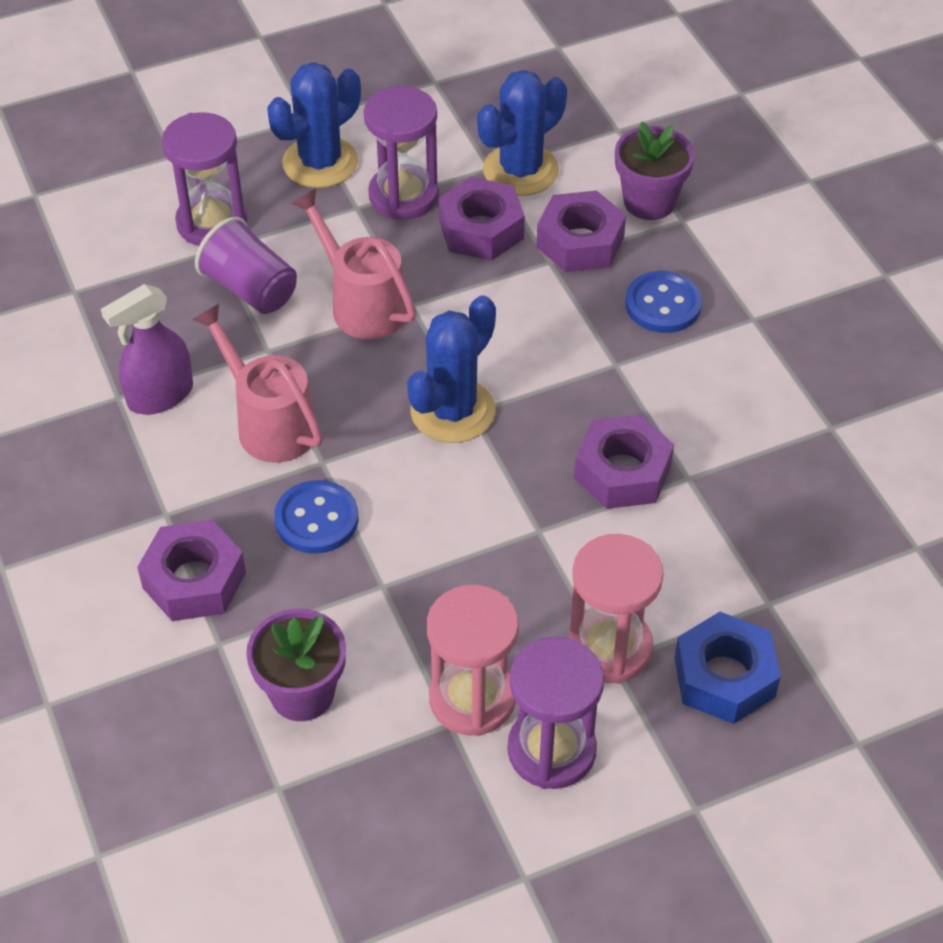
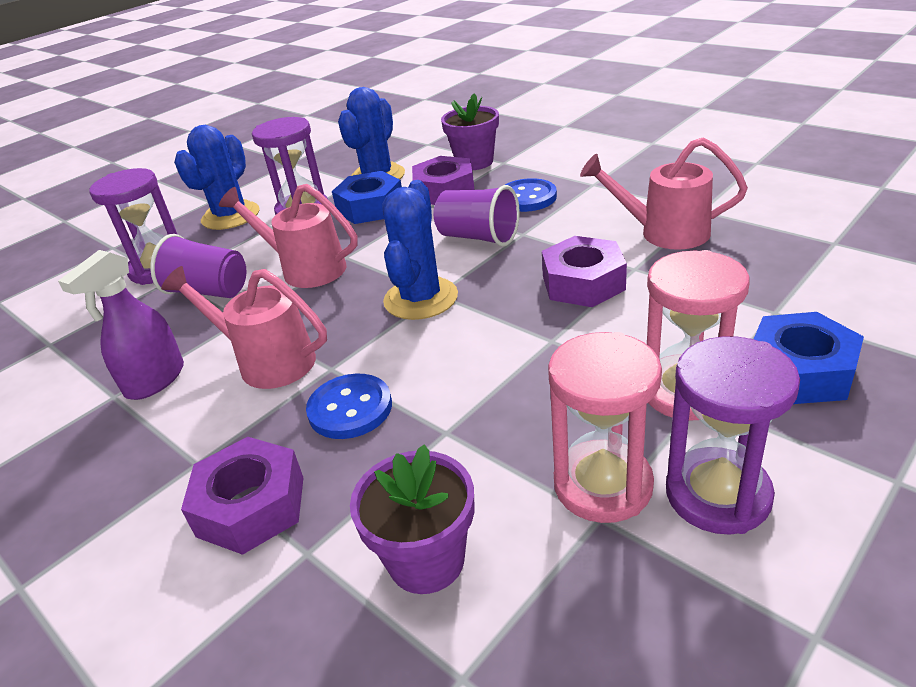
camera: 20 degrees left, 15 degrees down
(481, 229) = (370, 207): purple nut -> blue nut
(566, 346) = (478, 237): none -> purple cup
(761, 441) = (663, 233): none -> pink watering can

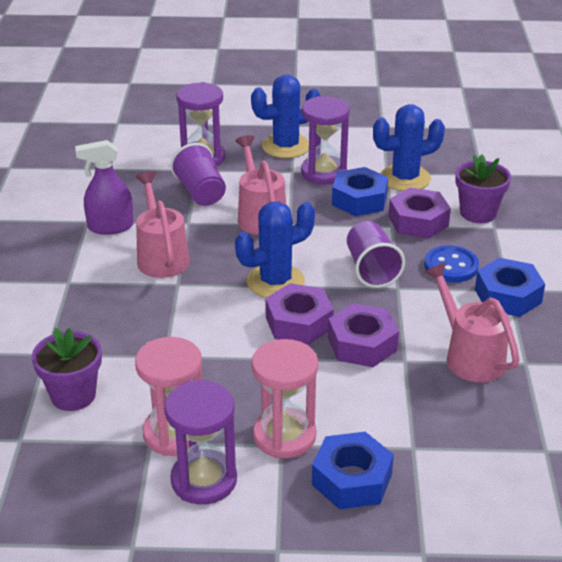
camera: 45 degrees right, 0 degrees up
(251, 506) = (57, 318): purple nut -> purple nut (299, 323)
(350, 408) = (152, 311): blue button -> none
(601, 187) = (507, 296): none -> blue nut

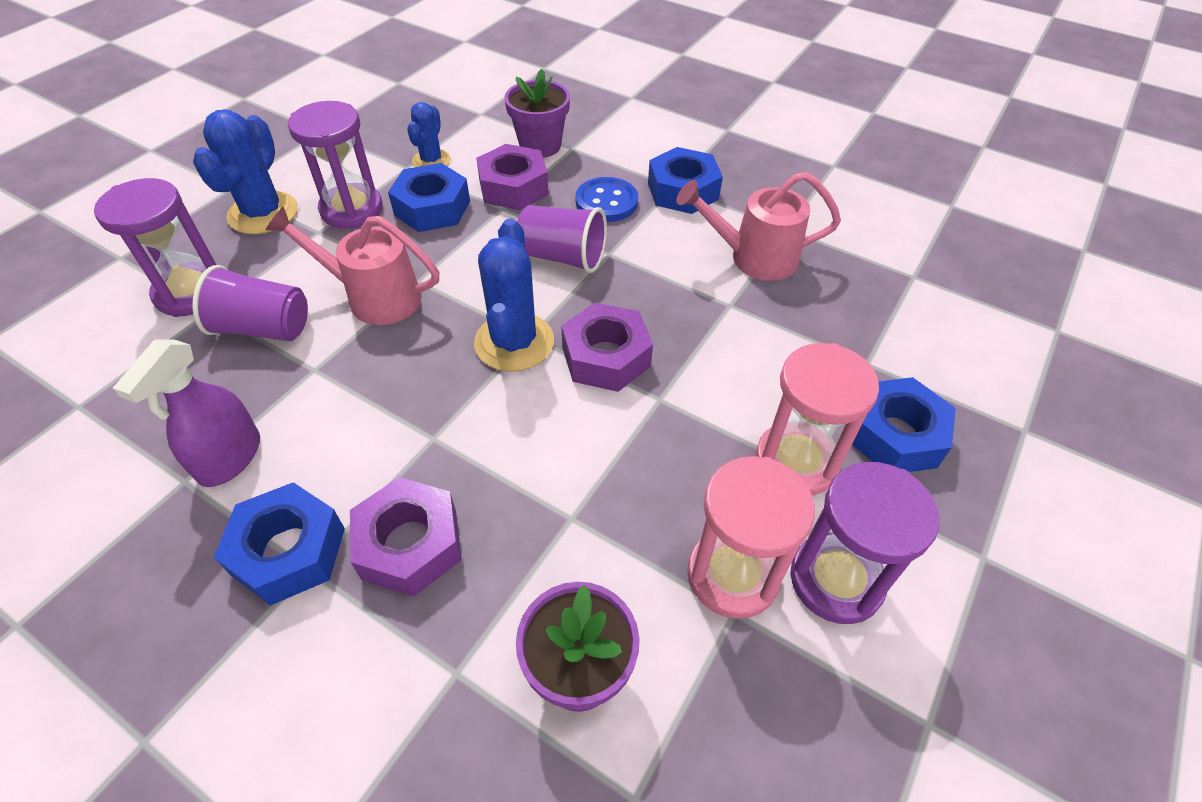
camera: 60 degrees left, 15 degrees up
(73, 271) = (288, 551): none -> blue nut
(161, 256) = (358, 429): pink watering can -> none
(362, 344) = (681, 323): purple nut -> purple nut (410, 544)
(405, 178) = (431, 161): blue cactus -> blue cactus, size x0.61

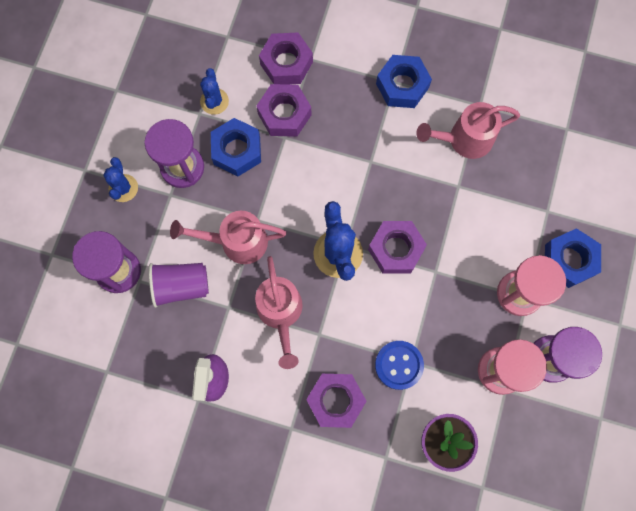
camera: 15 degrees left, 25 degrees up
(263, 213) = (123, 188): blue cactus -> blue cactus, size x0.61
(288, 551) = (276, 422): blue nut -> none
(387, 396) = (280, 314): none -> pink watering can
(540, 146) = (286, 63): purple flower pot -> purple nut
(562, 257) = (342, 173): purple cup -> none
(606, 202) = (353, 112): blue button -> blue button (399, 365)

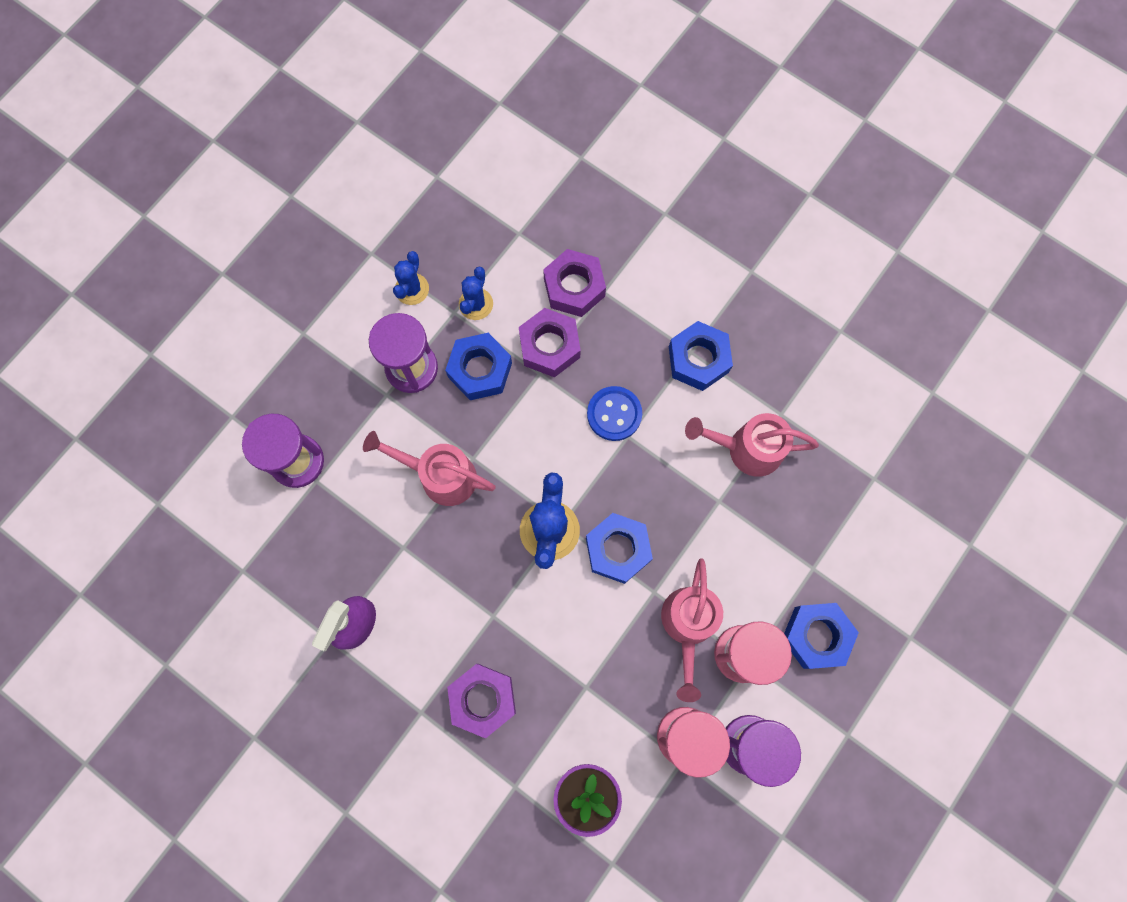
camera: 20 degrees right, 0 degrees up
(123, 188) = (337, 369): blue cactus -> blue cactus (412, 289)
(181, 286) = (360, 504): purple cup -> none
(280, 314) = (458, 576): pink watering can -> pink watering can (687, 626)
(396, 249) = (617, 550): purple nut -> blue nut
(399, 365) = (570, 685): blue button -> blue button (614, 414)

